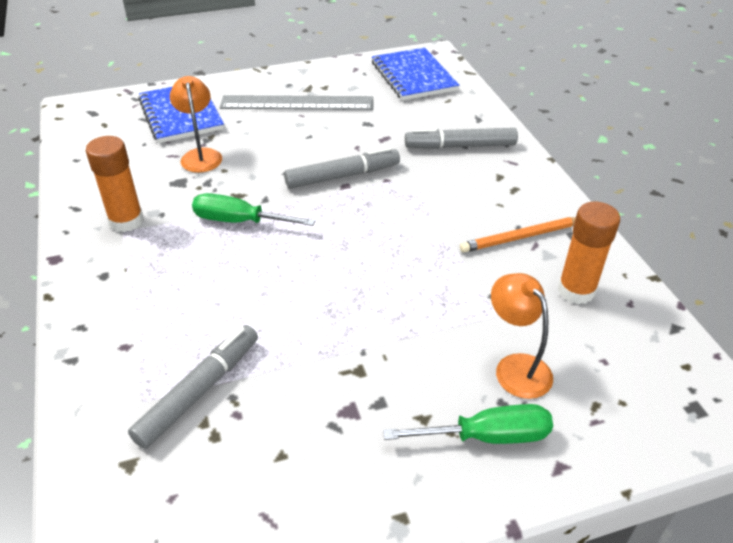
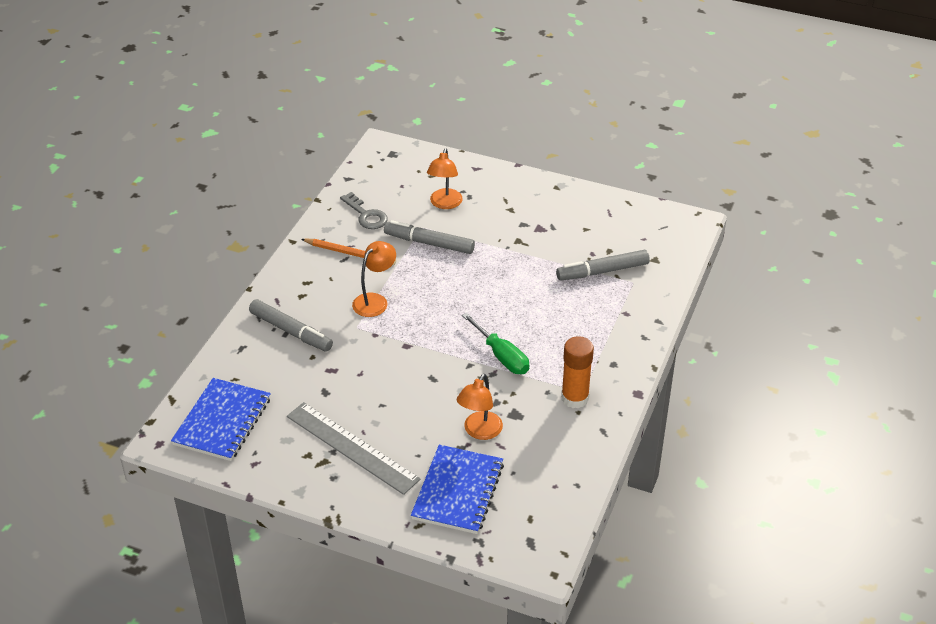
camera: 140 degrees left, 0 degrees up
(342, 176) = (400, 353): grey marker -> grey marker (429, 243)
(428, 206) = (375, 301): none -> orange lamp
(486, 436) = (492, 190): green screwdriver -> none
(576, 290) = (366, 215): orange glue stick -> grey key

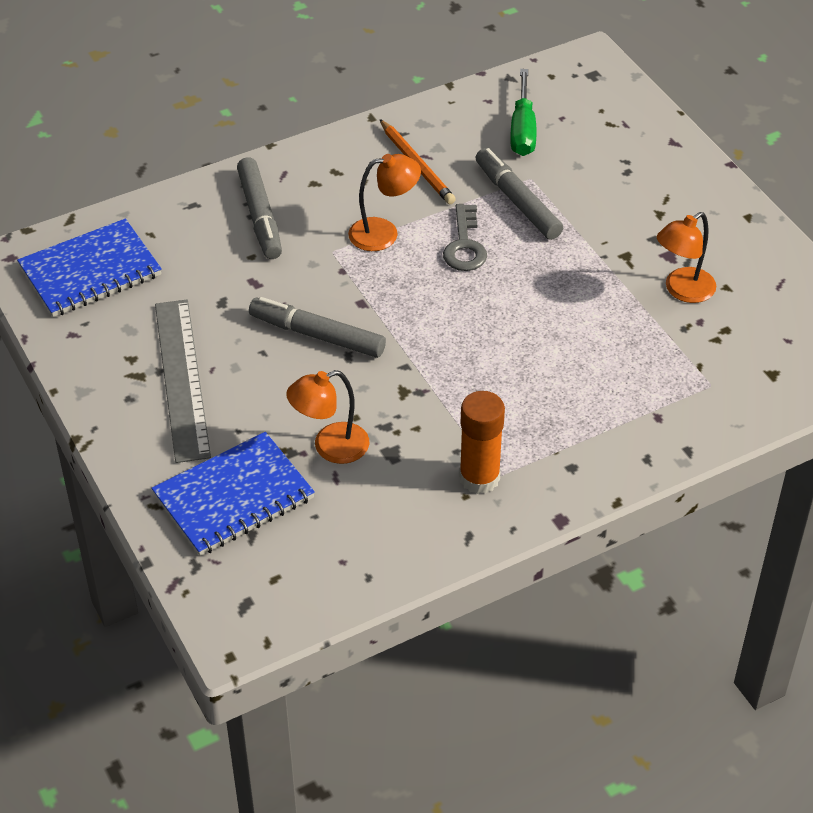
camera: 40 degrees right, 5 degrees up
(366, 215) = (483, 130): grey key -> grey key (465, 245)
(444, 204) = (587, 165): orange lamp -> orange lamp (682, 291)
(501, 356) = (451, 377): green screwdriver -> green screwdriver (522, 130)
(602, 271) = (687, 350): grey marker -> grey marker (317, 335)

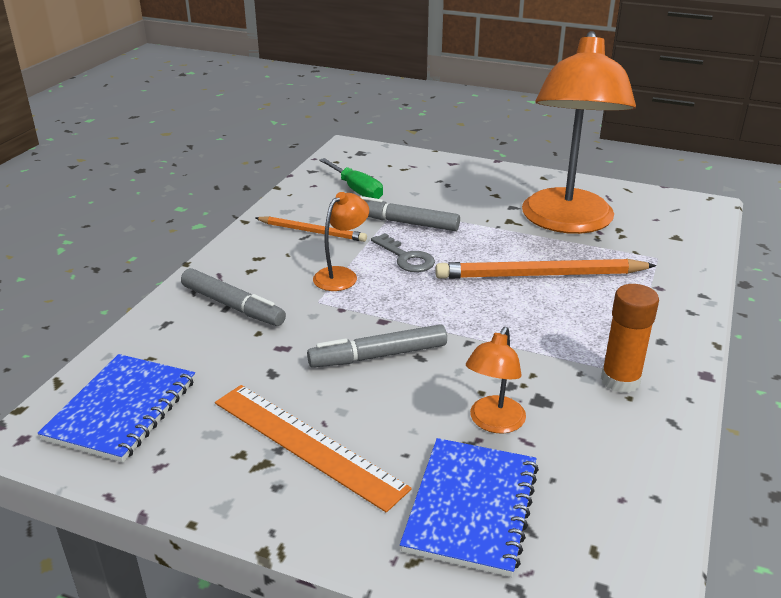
camera: 40 degrees left, 15 degrees down
(181, 379) = (307, 444): grey ruler -> orange ruler
(563, 337) = (540, 275): none -> orange pencil
(682, 291) = (567, 222): orange lamp -> orange lamp, size x2.35

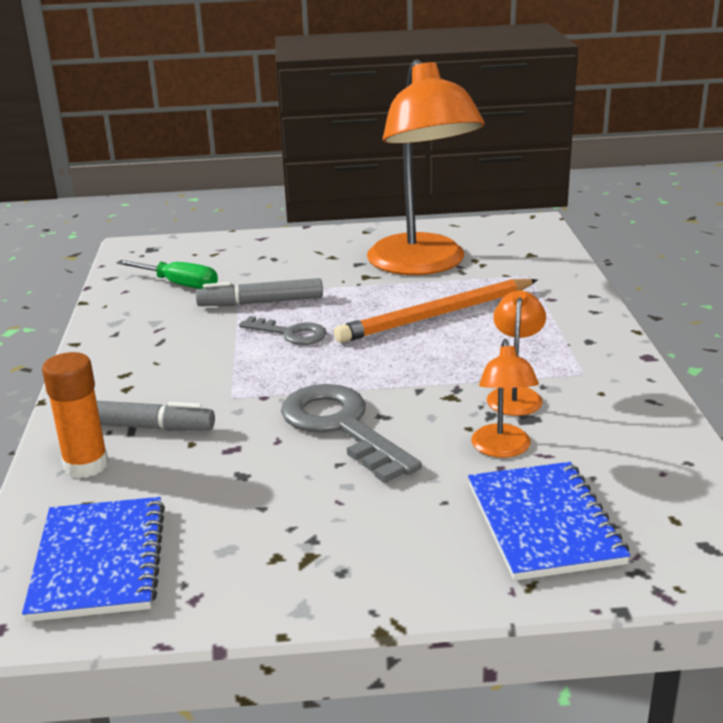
camera: 25 degrees left, 5 degrees down
(307, 444) = (338, 525): orange ruler -> none
(312, 232) = (164, 335): orange pencil -> none
(341, 275) = (235, 366): orange lamp -> orange lamp (515, 395)
(378, 356) = (341, 427): grey marker -> grey key
(620, 380) = (582, 381): orange glue stick -> orange glue stick (86, 465)

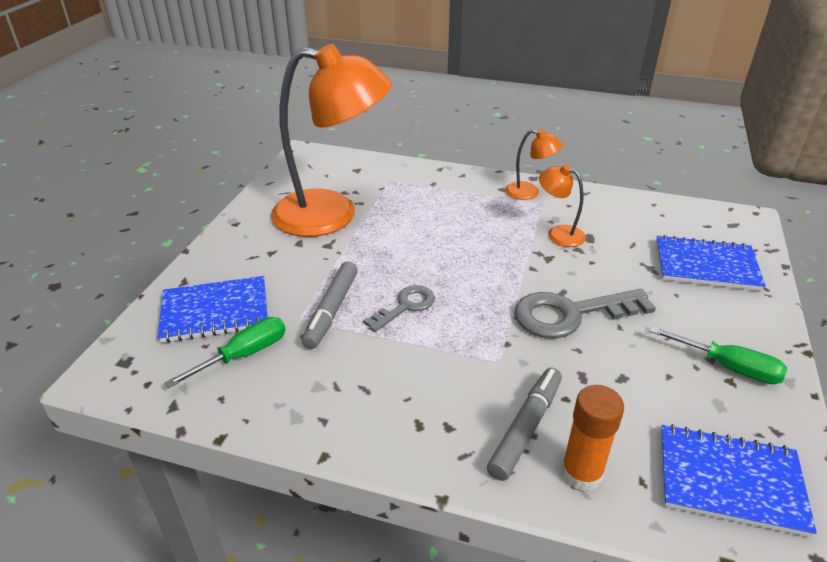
camera: 70 degrees left, 10 degrees up
(228, 259) = (215, 312): none -> blue notebook
(303, 553) = (727, 367): none -> green screwdriver
(437, 315) = (425, 231): orange pencil -> none
(502, 449) = (623, 257): orange lamp -> orange lamp (529, 192)

